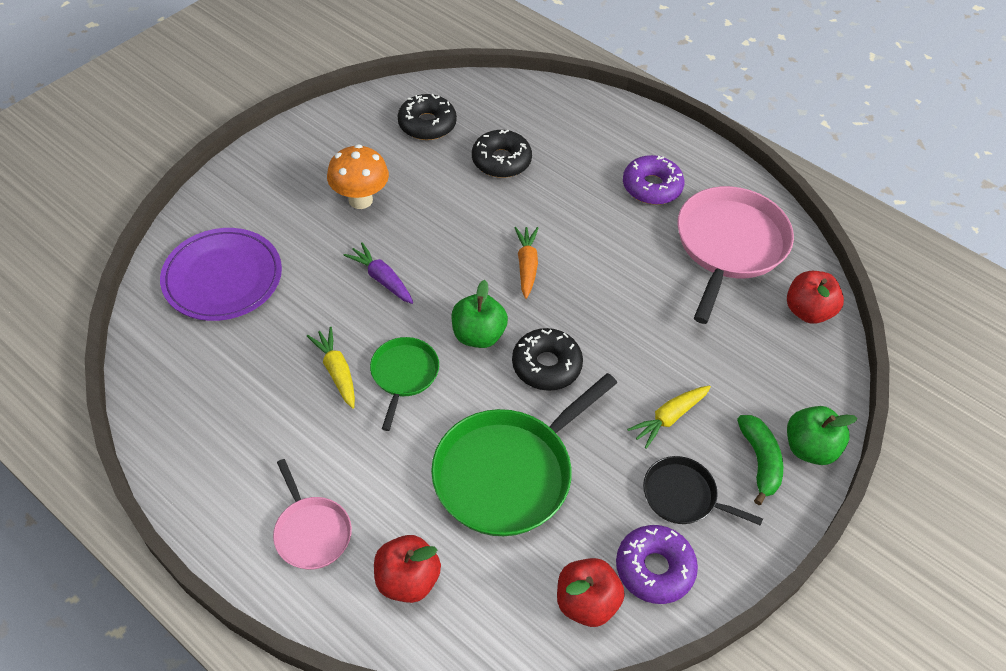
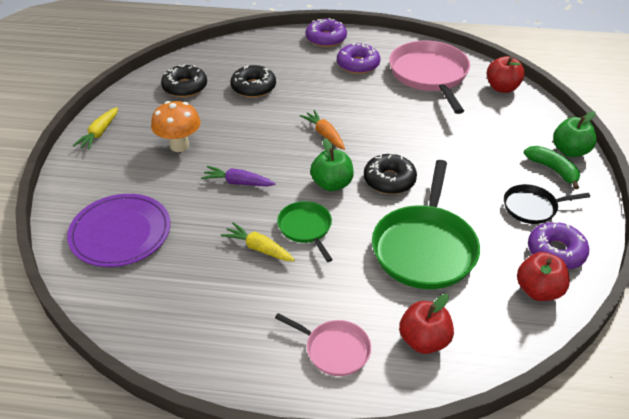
camera: 30 degrees left, 10 degrees down
(645, 130) = (326, 39): none -> purple donut
(669, 418) = (485, 173): yellow carrot -> yellow carrot (99, 133)

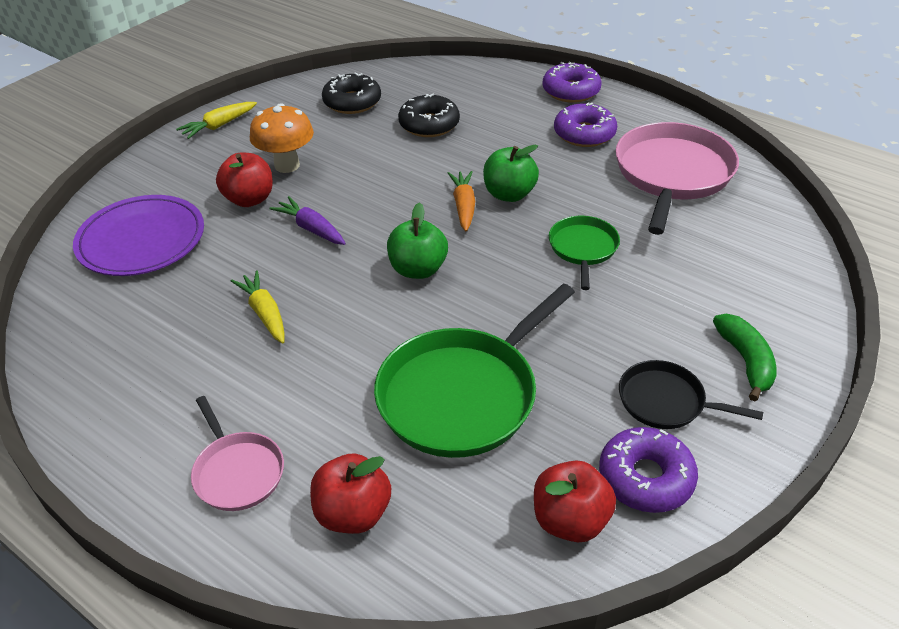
camera: 30 degrees right, 0 degrees up
(306, 228) = (339, 310): green pan -> green pan (583, 248)
(389, 180) = (494, 290): black donut -> none
(502, 88) = (766, 222): red apple -> red apple (249, 199)
(570, 151) = (798, 344): green apple -> green apple (509, 194)

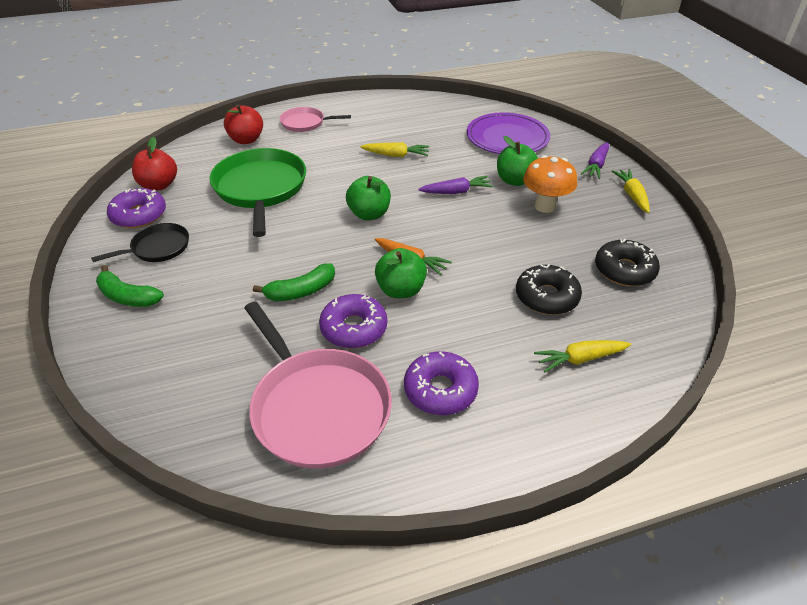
camera: 125 degrees right, 0 degrees up
(169, 160) = (596, 165): none -> purple carrot
(249, 199) = (515, 180): red apple -> green apple
(481, 94) = (580, 359): none -> yellow carrot
(571, 91) = (532, 436): purple donut -> purple donut (354, 328)
(583, 248) = (301, 291): green pan -> green banana

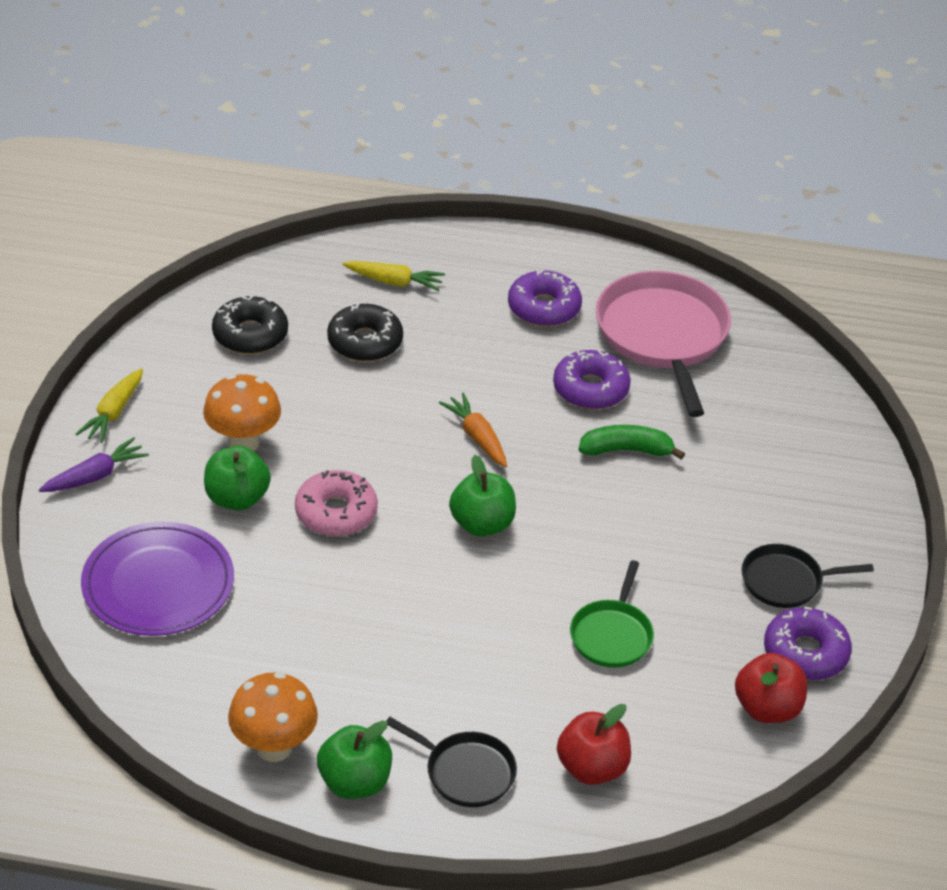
camera: 155 degrees left, 0 degrees up
(128, 297) = (831, 521): green banana -> none
(260, 188) = (612, 635): green pan -> green pan, size x0.53
(305, 123) = (466, 772): pink pan -> black pan
(395, 107) = (274, 747): none -> orange mushroom
(396, 155) = (365, 620): yellow carrot -> none
(401, 290) = (514, 408): green apple -> green apple (355, 782)
(456, 192) = (336, 512): purple carrot -> pink donut

